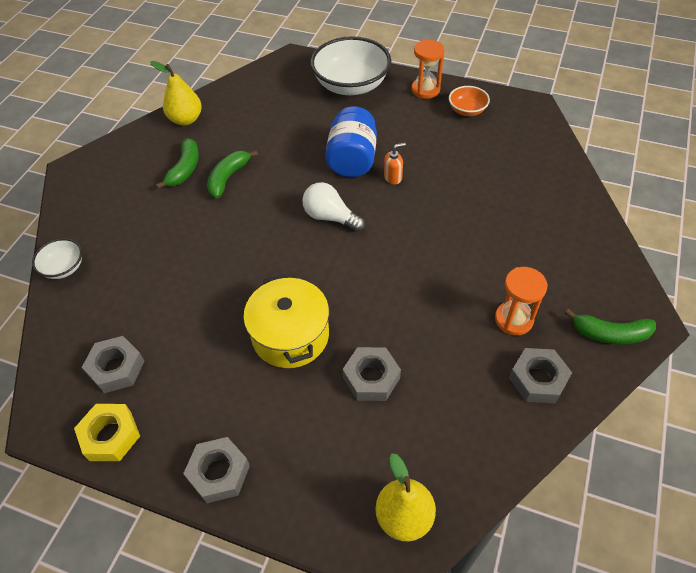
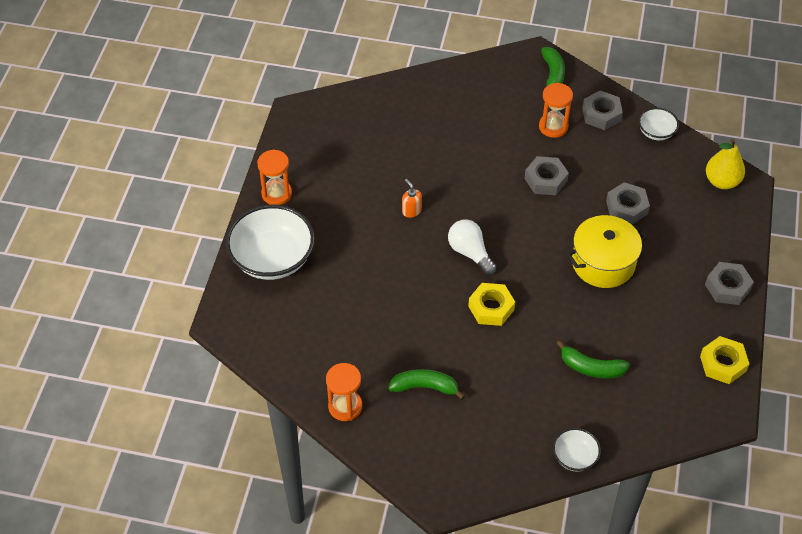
camera: 100 degrees left, 0 degrees up
(116, 368) = (666, 378): grey nut -> grey nut (545, 180)
(186, 119) = (345, 406): yellow pear -> orange hourglass
(228, 178) = (431, 345): green banana -> green banana (591, 368)
(257, 226) = (491, 308): none -> yellow nut
(330, 217) = (470, 253): white light bulb -> white light bulb turned 120 degrees clockwise
(352, 159) = (391, 245): blue jar -> none
(467, 110) = (307, 159): orange bowl -> none
(505, 444) = (656, 132): none -> white bowl

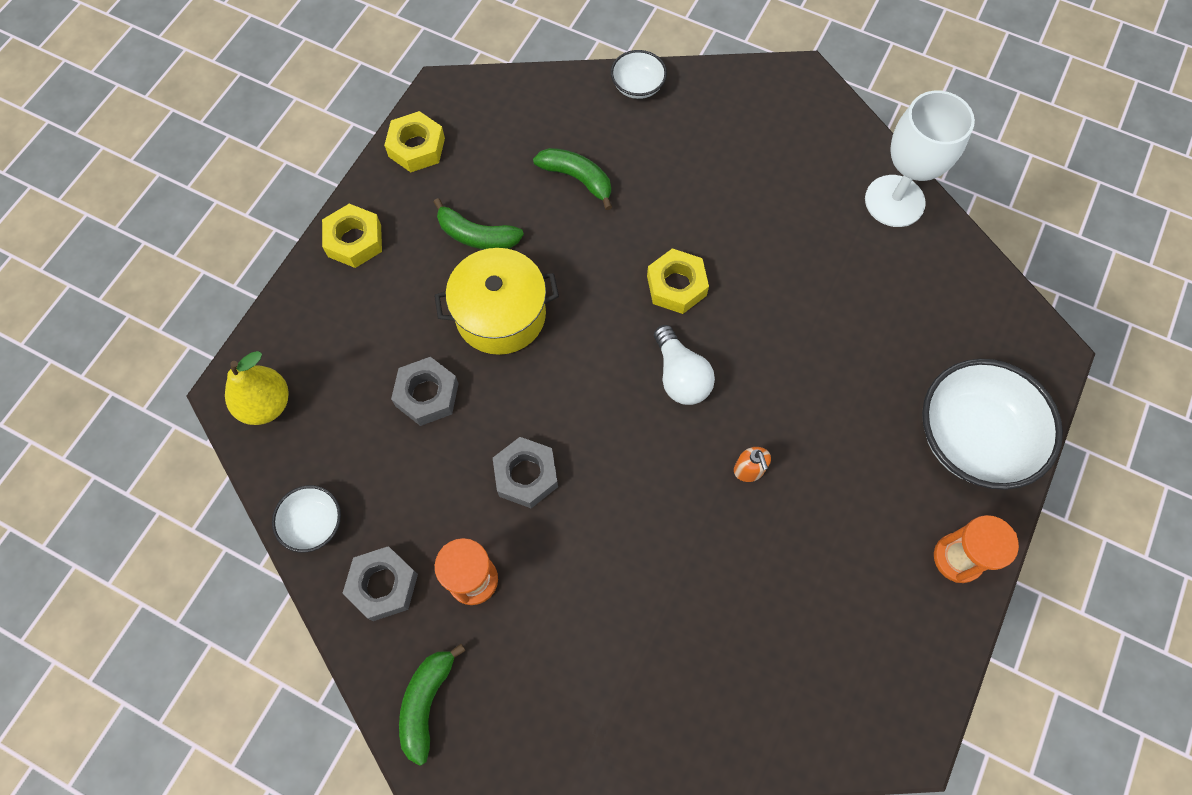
camera: 165 degrees left, 15 degrees up
(345, 406) = (894, 201): orange hourglass -> white goblet
(425, 387) = (790, 202): green banana -> green banana (476, 235)
(727, 287) = (354, 240): grey nut -> yellow nut

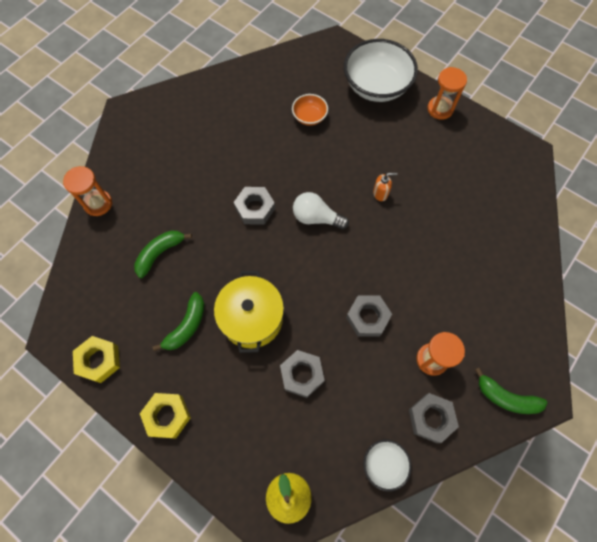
camera: 80 degrees left, 0 degrees up
(637, 86) = (98, 204): white bowl -> orange hourglass
(676, 286) = (255, 208): yellow nut -> grey nut
(680, 376) = (316, 218): white light bulb -> white light bulb turned 150 degrees counterclockwise
(870, 336) = (309, 117): none -> orange bowl
(894, 201) = (226, 85): white goblet -> none

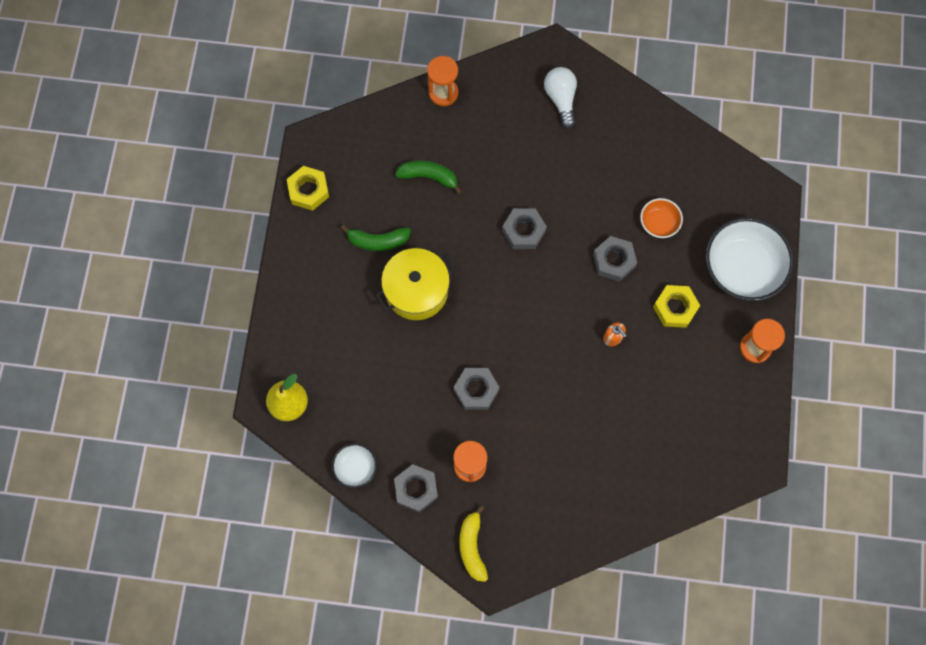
camera: 60 degrees right, 5 degrees up
(167, 416) = (296, 273): yellow nut -> yellow nut (675, 308)
(302, 375) = (391, 361): grey nut -> grey nut (614, 261)
(316, 218) = (548, 292): white light bulb -> white light bulb (561, 99)
(506, 397) = (472, 546): green banana -> yellow banana

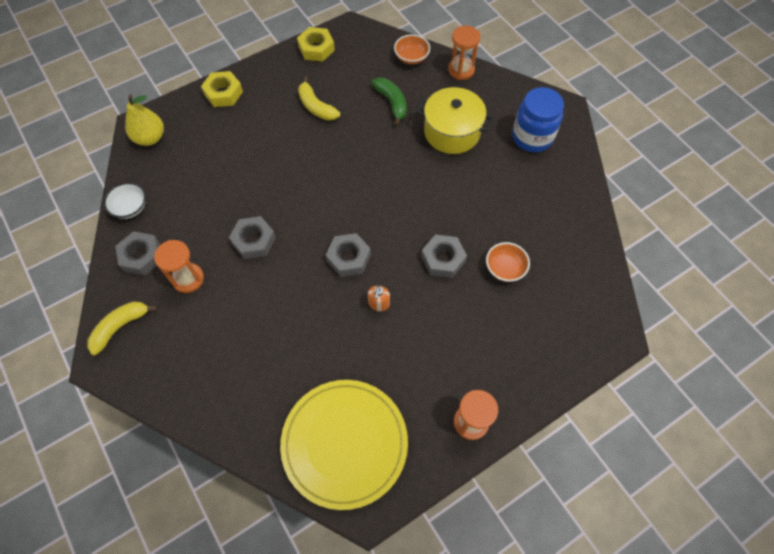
camera: 50 degrees right, 10 degrees down
(377, 241) = (316, 106): green banana -> yellow banana
(392, 121) = (411, 57): none -> orange bowl
(416, 290) = (300, 152): yellow pot -> yellow pot (452, 132)
(523, 231) = (408, 184): grey nut -> grey nut (348, 258)
(561, 99) = (532, 137): white light bulb -> blue jar
(675, 308) = (446, 332): yellow nut -> yellow nut (223, 93)
(702, 445) = (344, 443): none -> yellow plate
(742, 269) = (529, 359): white bowl -> none

